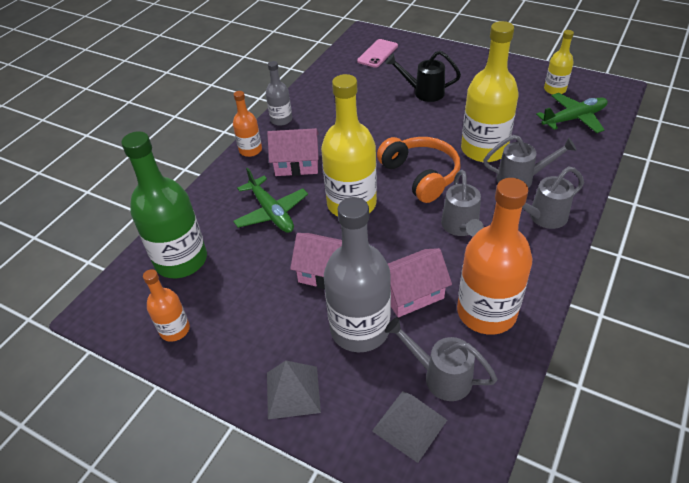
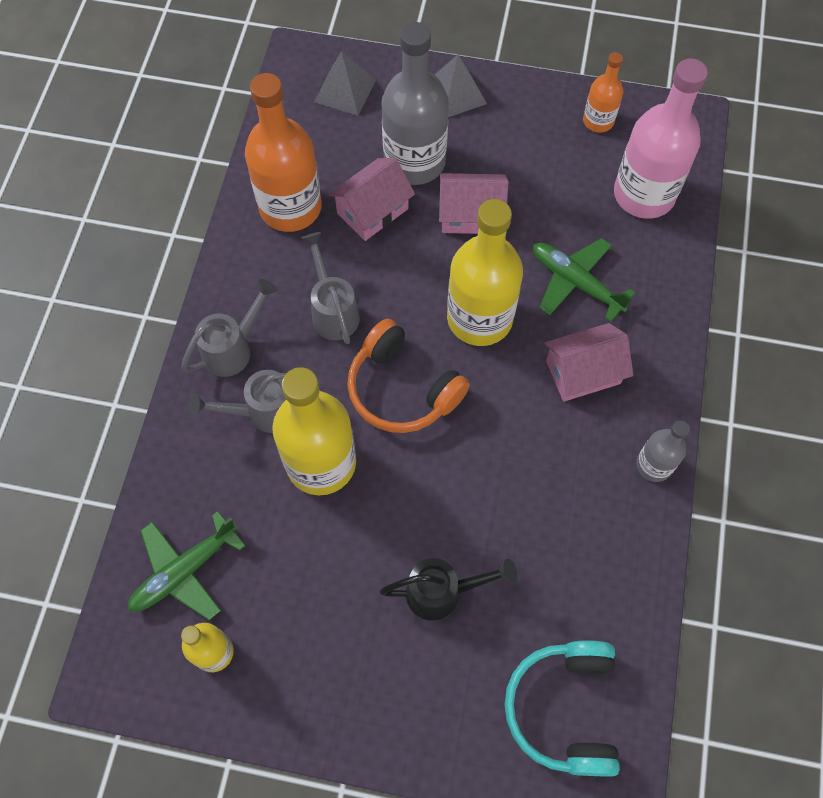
camera: 160 degrees right, 20 degrees up
(181, 260) = (644, 194): green bottle -> pink bottle
(250, 150) = (664, 386): orange bottle -> none
(377, 53) = (564, 709): pink phone -> turquoise headphones
(440, 376) = (326, 135): grey watering can -> none

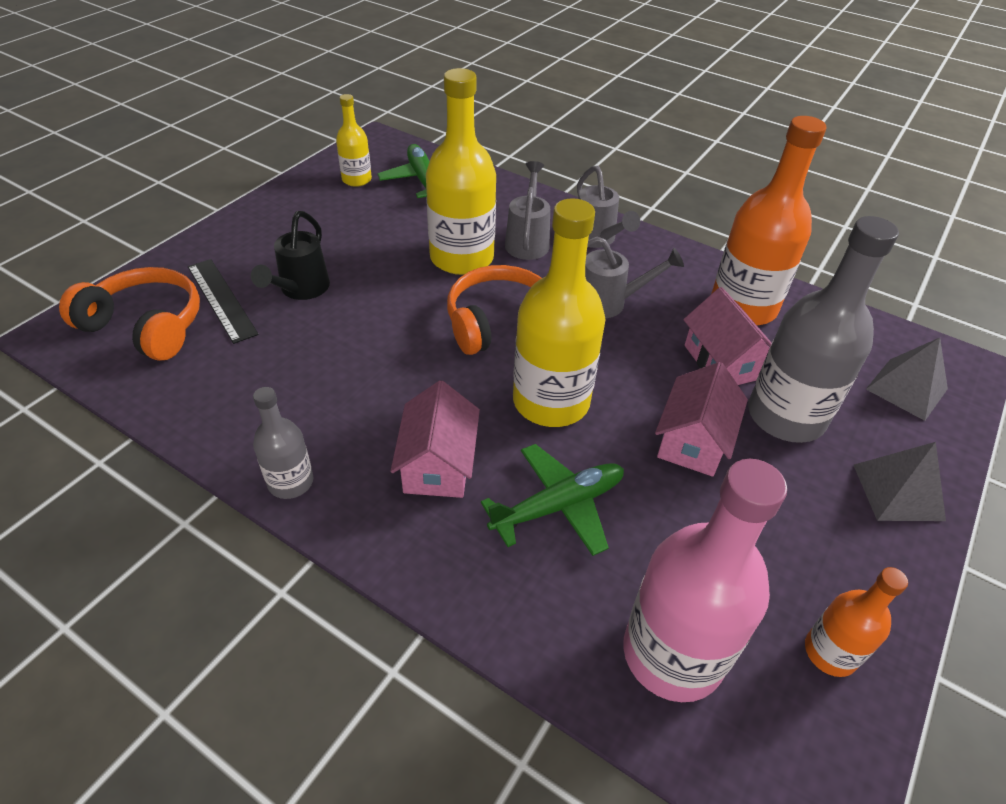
camera: 110 degrees right, 20 degrees down
(493, 661) = (222, 299): none -> black ruler
(564, 709) = (146, 326): turquoise headphones -> orange headphones

